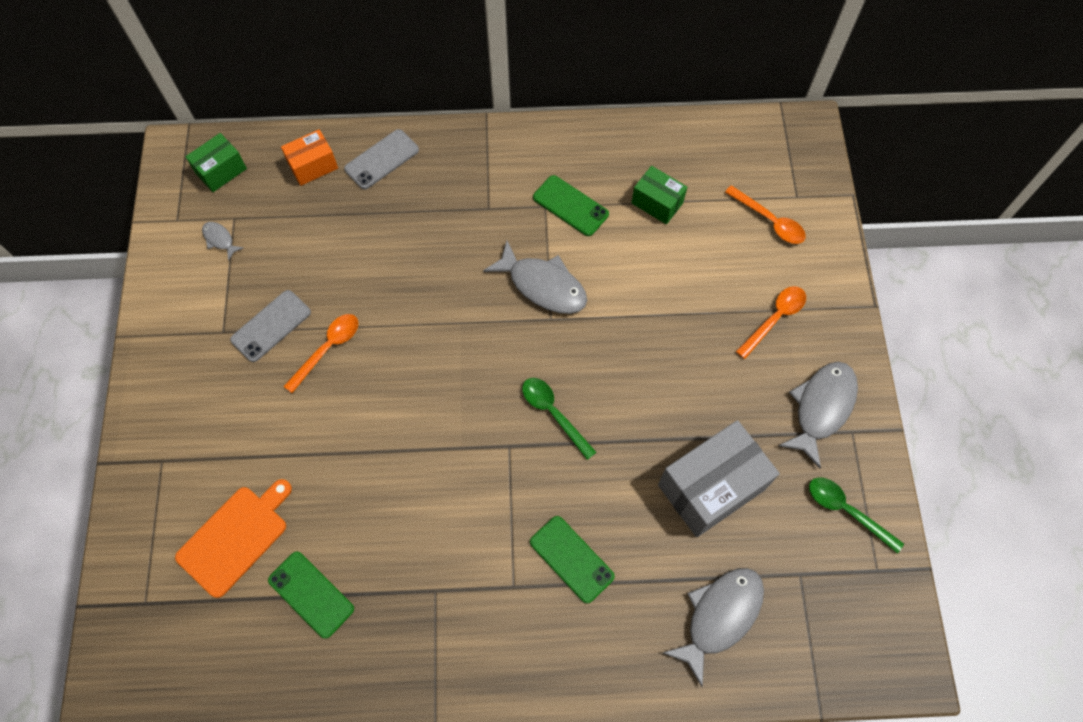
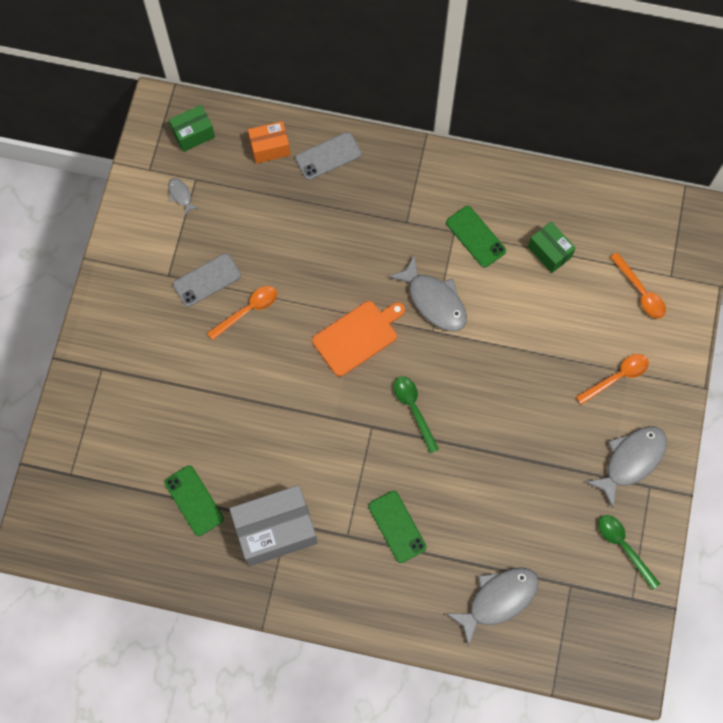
camera: 15 degrees right, 5 degrees up
(235, 537) = (146, 442): orange cutting board -> orange cutting board (357, 336)
(711, 487) = (522, 500): grey box -> grey box (275, 530)

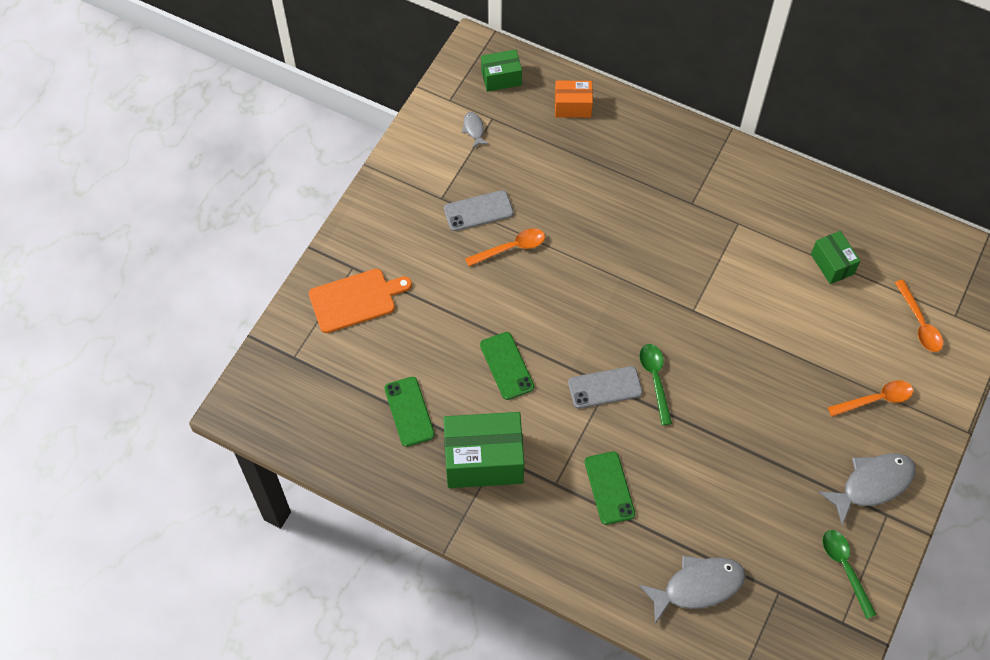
camera: 15 degrees right, 10 degrees down
(275, 530) = (483, 460): grey box -> green box
(328, 156) = (628, 126): grey phone -> grey phone (605, 387)
(357, 336) = (615, 297): orange cutting board -> orange cutting board (355, 299)
(434, 301) = (701, 282): grey fish -> none
(475, 237) = (759, 232): green phone -> green phone (506, 366)

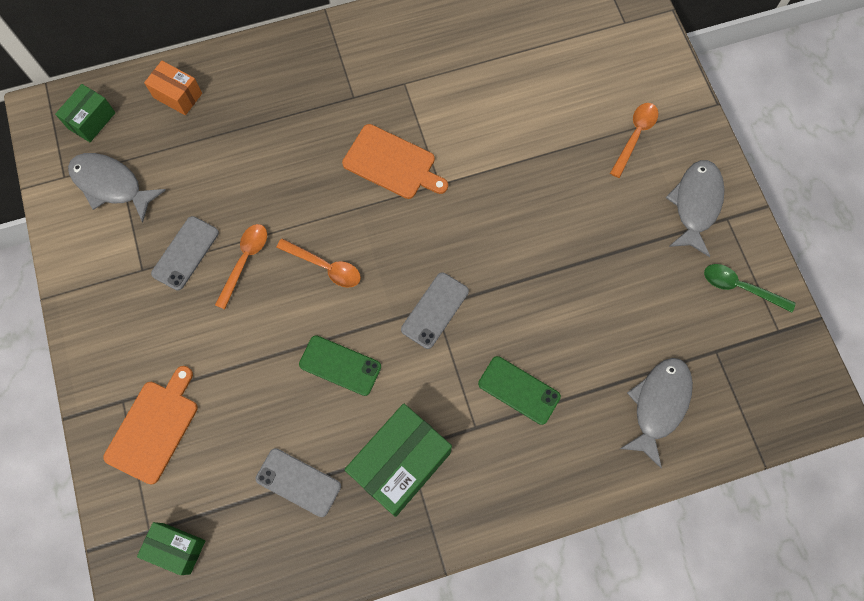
camera: 45 degrees left, 10 degrees up
(409, 411) = (298, 482): green phone -> grey phone
(474, 129) = (111, 185): grey fish -> grey fish, size x2.12
(572, 106) = (178, 95): orange box -> orange box turned 75 degrees clockwise
(655, 380) = (466, 268): green spoon -> none
(674, 269) = (392, 163): none -> orange cutting board
(832, 264) = (504, 56): green box -> green box (177, 548)
(919, 323) = (607, 49): orange spoon -> orange spoon (325, 266)

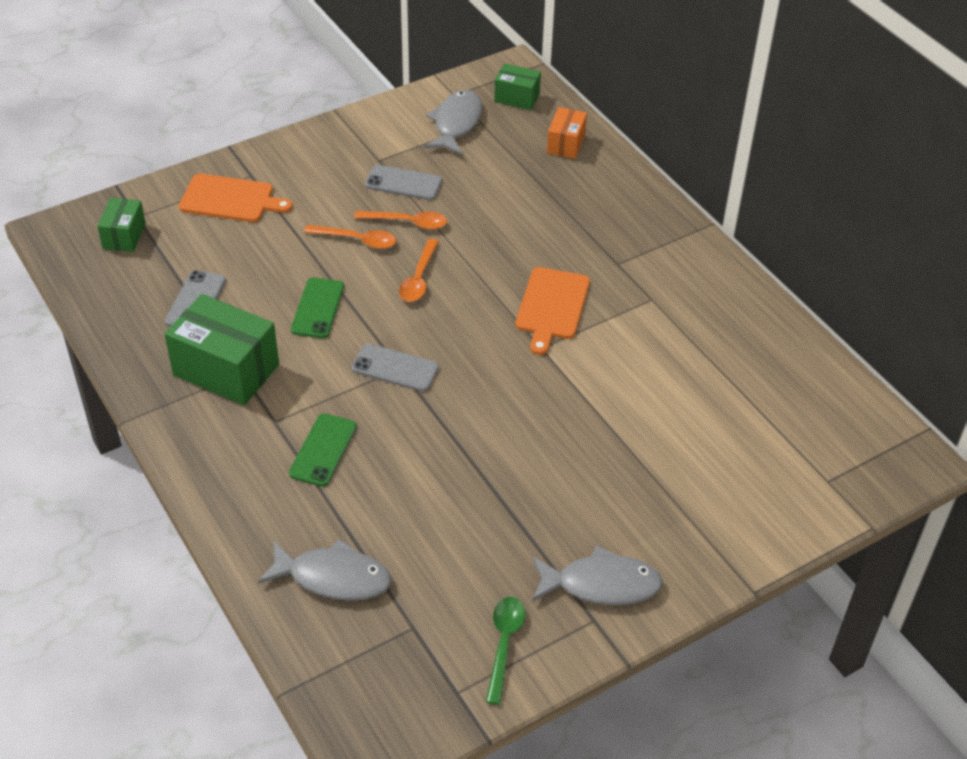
camera: 75 degrees right, 25 degrees down
(635, 136) = (671, 512): orange spoon -> orange spoon (357, 240)

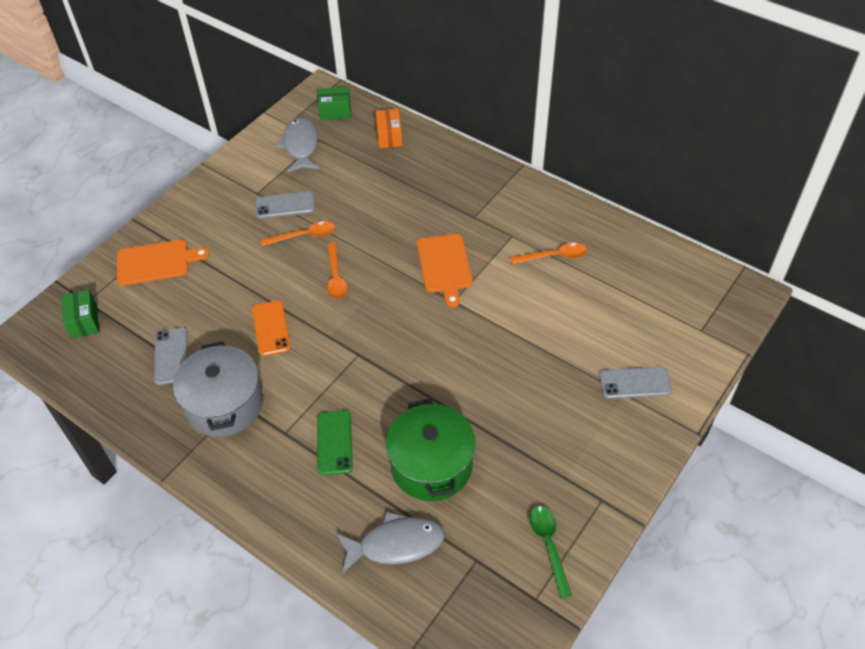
camera: 20 degrees left, 5 degrees up
(226, 370) = (224, 404): green box -> grey pot
(317, 308) = (271, 328): green phone -> orange phone
(357, 240) = (273, 263): orange spoon -> orange spoon (554, 256)
(395, 368) = (355, 355): grey phone -> grey phone (635, 383)
(417, 512) = (431, 465): none -> green pot
(601, 584) = (592, 470): grey fish -> none

